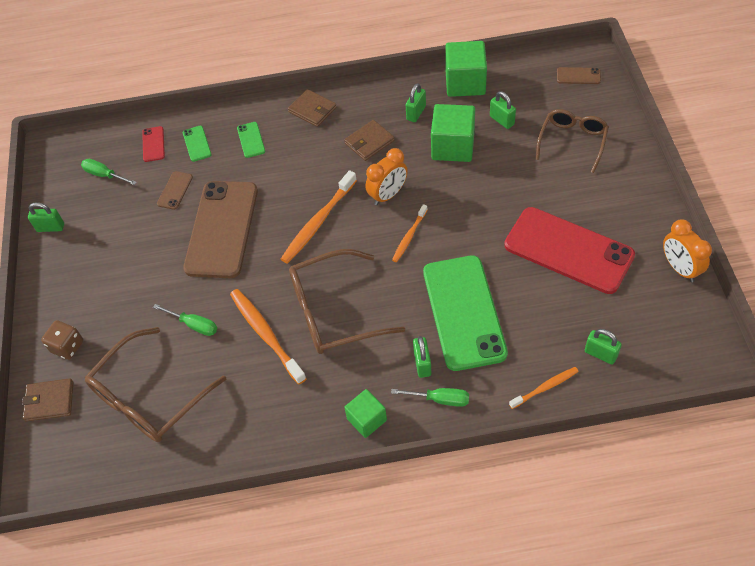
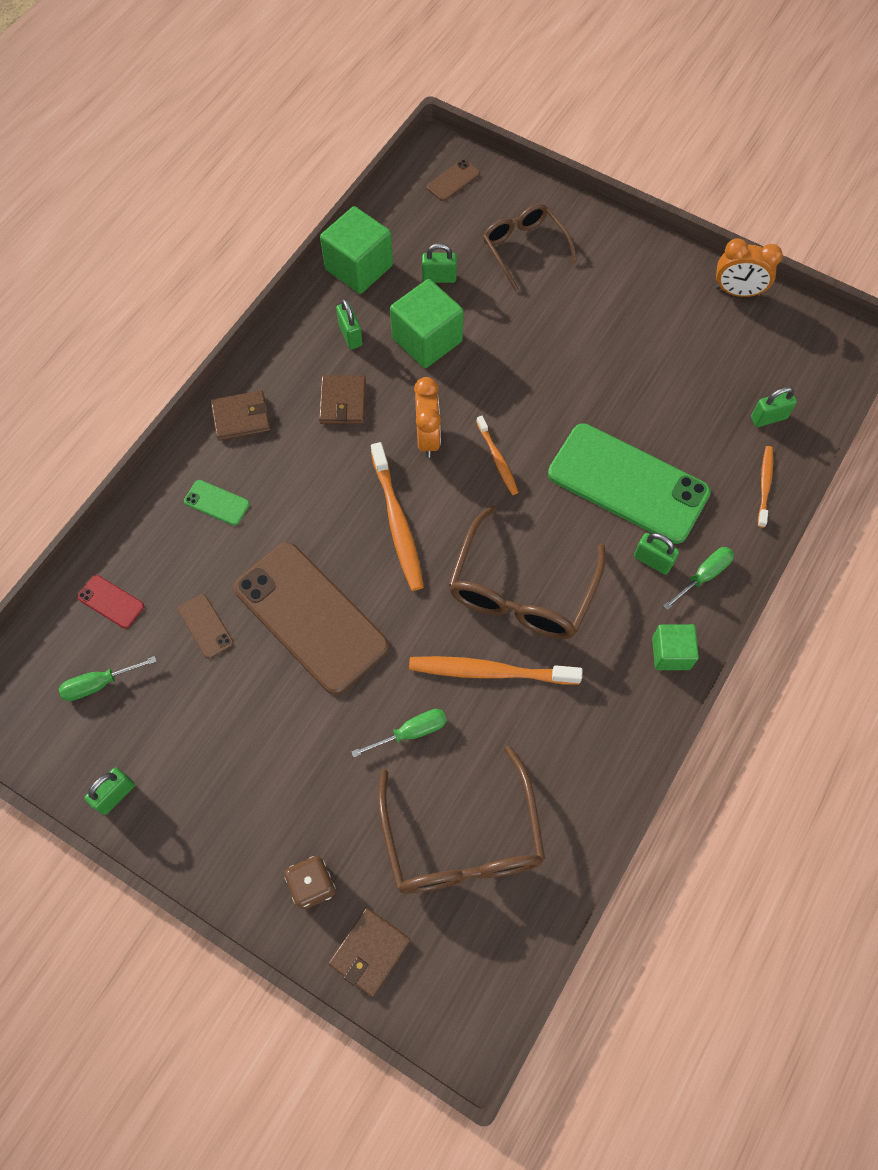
camera: 55 degrees left, 10 degrees up
(197, 144) = (161, 558): green phone -> none
(568, 250) = (640, 351): red phone -> none

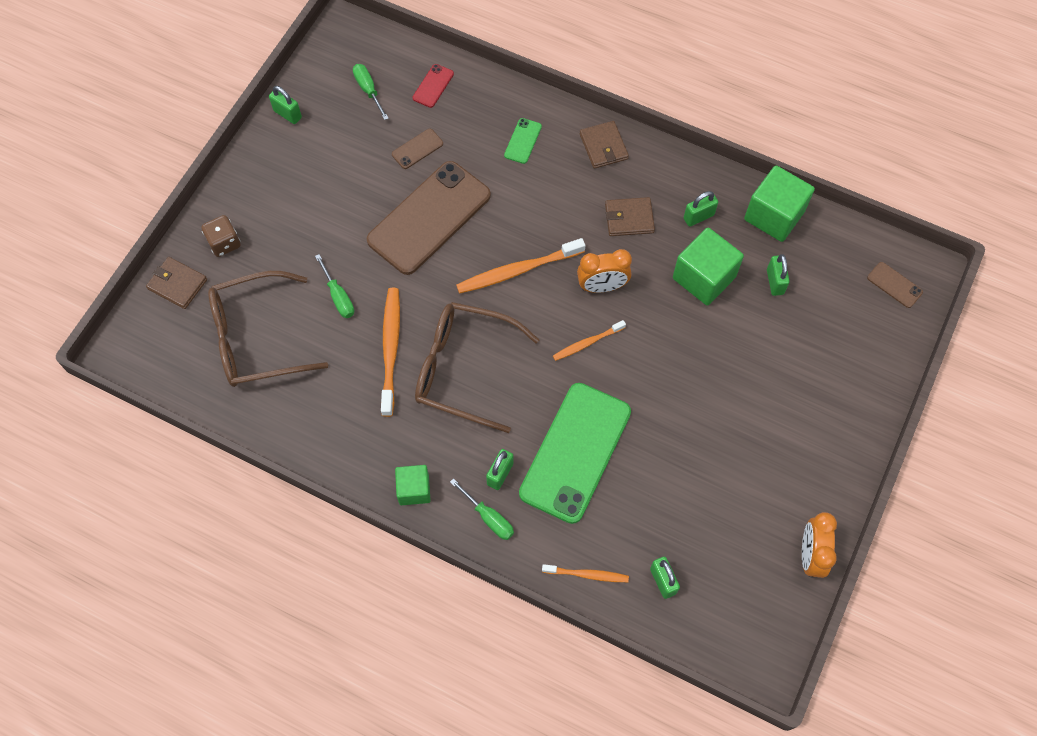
camera: 85 degrees right, 0 degrees up
(524, 249) = (824, 353): brown glasses -> none

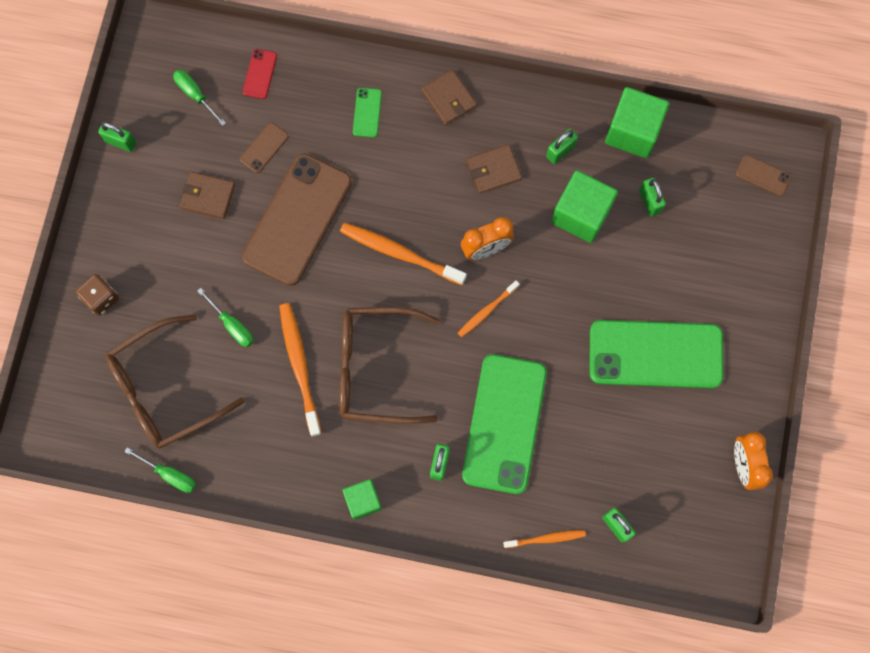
camera: 15 degrees left, 10 degrees up
(177, 284) = (68, 354): brown wallet -> brown wallet (208, 196)
(488, 517) = (440, 509): green screwdriver -> green screwdriver (170, 474)
(517, 270) = (400, 253): orange toothbrush -> orange toothbrush turned 60 degrees clockwise
(745, 425) = (655, 354): none -> green phone

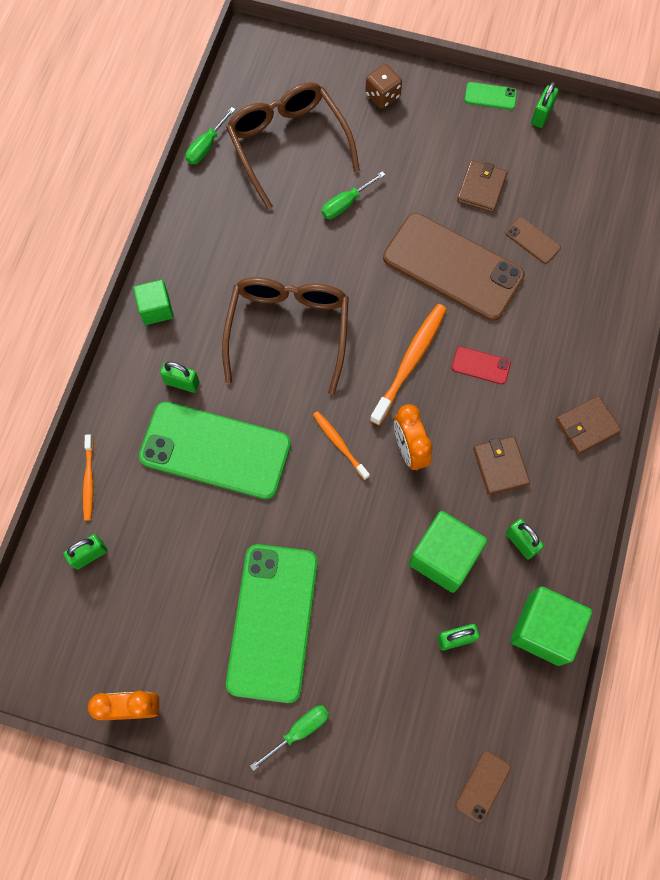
camera: 95 degrees right, 5 degrees down
(195, 95) = (591, 181): green screwdriver -> green screwdriver (299, 731)
(260, 74) = (615, 240): red phone -> red phone (480, 365)
(300, 366) = (298, 260): orange toothbrush -> none
(367, 112) = (571, 341): green phone -> green phone (490, 96)

